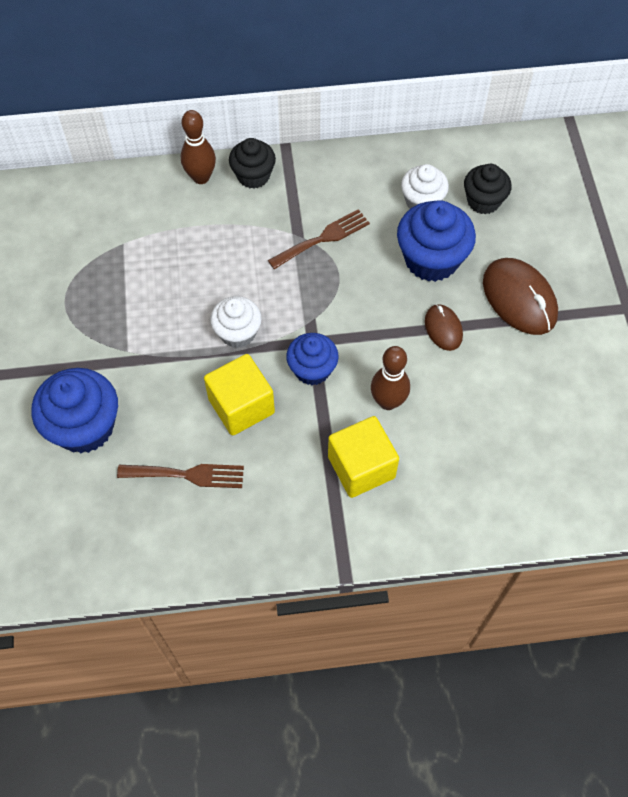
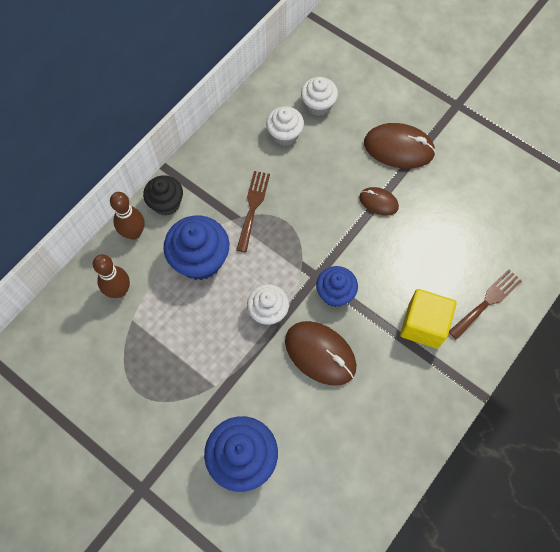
camera: 45 degrees left, 5 degrees up
(187, 475) = (336, 425): brown fork -> brown fork (487, 301)
(241, 406) = (320, 354): yellow cube -> brown mouse
(388, 401) = (396, 273): brown bowling pin -> brown bowling pin (119, 291)
(431, 259) = (328, 166): blue cupcake -> blue cupcake (200, 260)
(483, 201) = (318, 105): black cupcake -> white cupcake

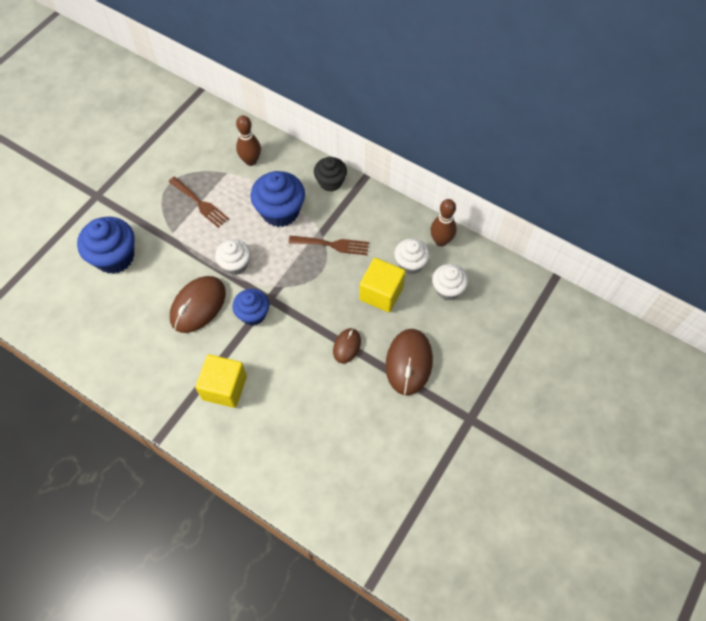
camera: 85 degrees right, 5 degrees down
(134, 233) = (302, 163): brown bowling pin -> brown bowling pin (441, 241)
(318, 165) = (381, 293): none -> yellow cube
(487, 301) = (248, 445): brown fork -> brown fork (200, 203)

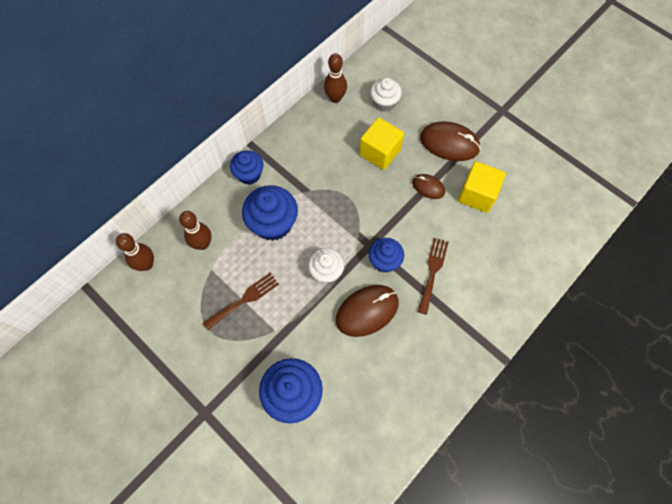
camera: 80 degrees left, 5 degrees up
(198, 305) = (367, 311): brown mouse -> brown mouse turned 75 degrees counterclockwise
(224, 388) = (458, 294): yellow cube -> yellow cube (477, 195)
(225, 125) = (146, 264): none -> brown bowling pin
(330, 182) = (249, 174): black cupcake -> blue cupcake
(333, 245) = (321, 183): brown fork -> brown fork (432, 271)
(410, 263) = (354, 125): white cupcake -> none

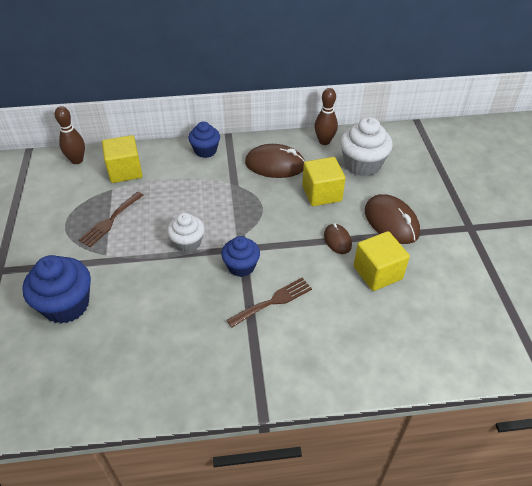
camera: 40 degrees right, 20 degrees down
(202, 244) = (125, 171): brown bowling pin -> yellow cube
(244, 299) = (110, 221): brown fork -> brown fork turned 120 degrees clockwise
(273, 223) = (186, 189): blue cupcake -> none
(367, 311) = (187, 291): brown mouse -> brown mouse (275, 165)
(384, 102) = (362, 165): white cupcake -> white cupcake, size x1.58

